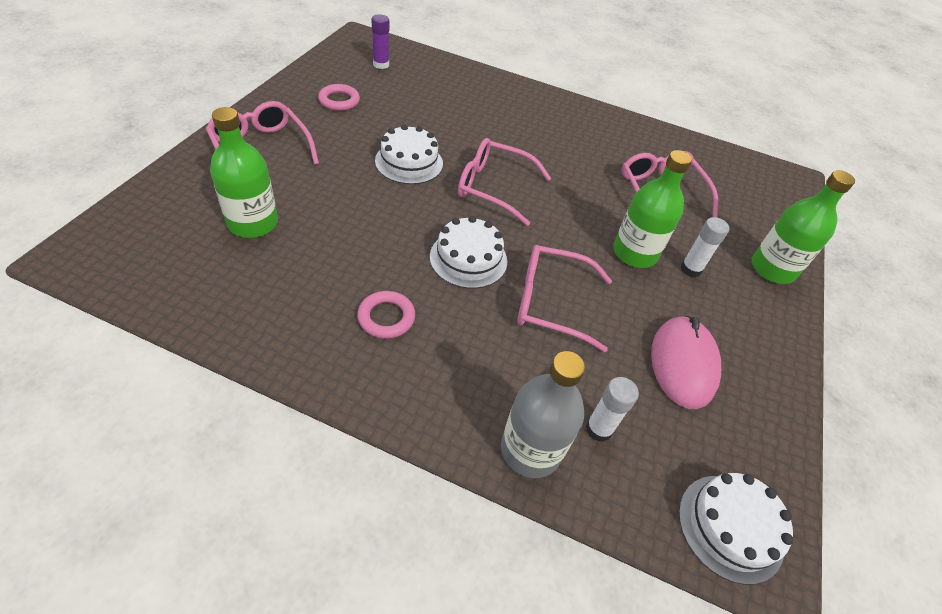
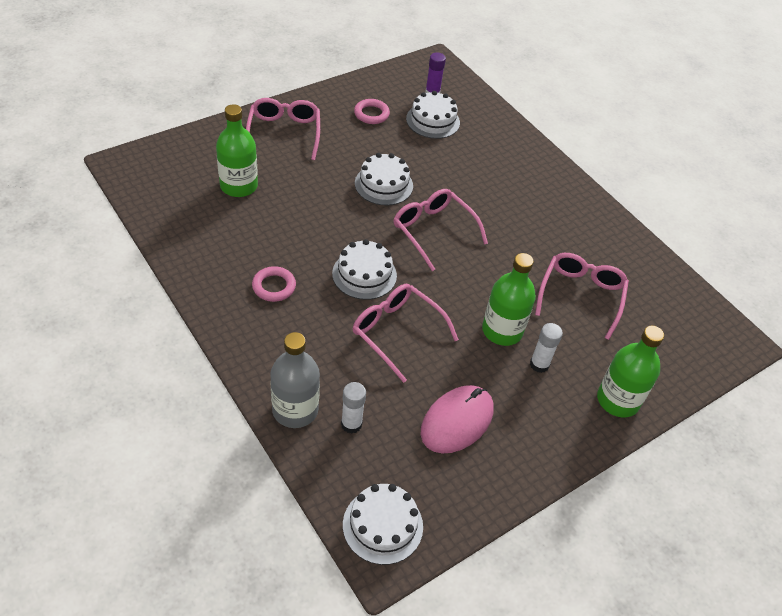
camera: 35 degrees right, 0 degrees up
(403, 88) = (433, 120): none -> white cake

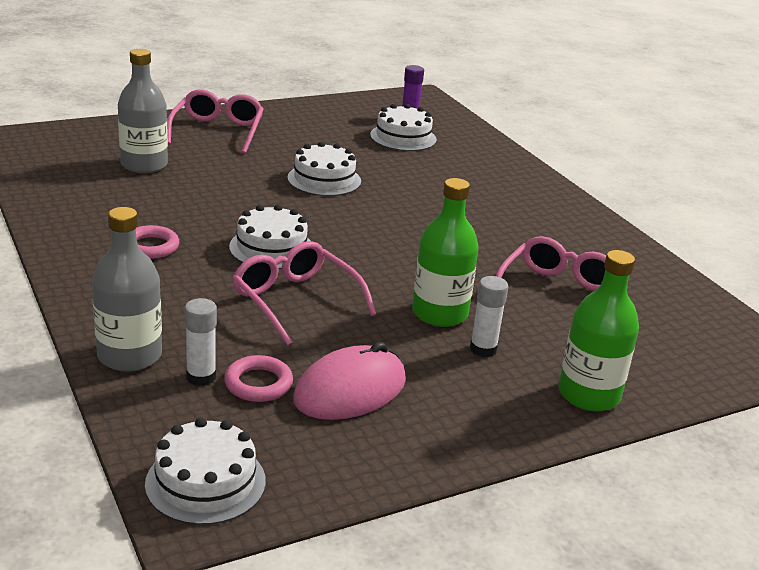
camera: 10 degrees right, 20 degrees down
(239, 186) = (144, 165): green bottle -> grey bottle
(371, 114) = (329, 126): pink ring -> pink ring (258, 383)
(433, 231) = (374, 221): pink glasses -> none

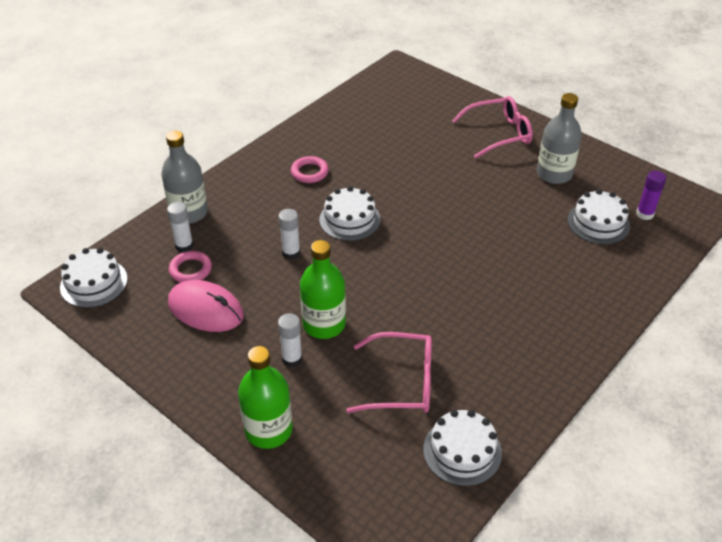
camera: 70 degrees right, 15 degrees up
(144, 165) = (413, 126): grey bottle -> grey bottle (554, 174)
(295, 301) = (291, 253): pink glasses -> white glue stick
(324, 179) = (474, 208): white cake -> white cake (462, 451)

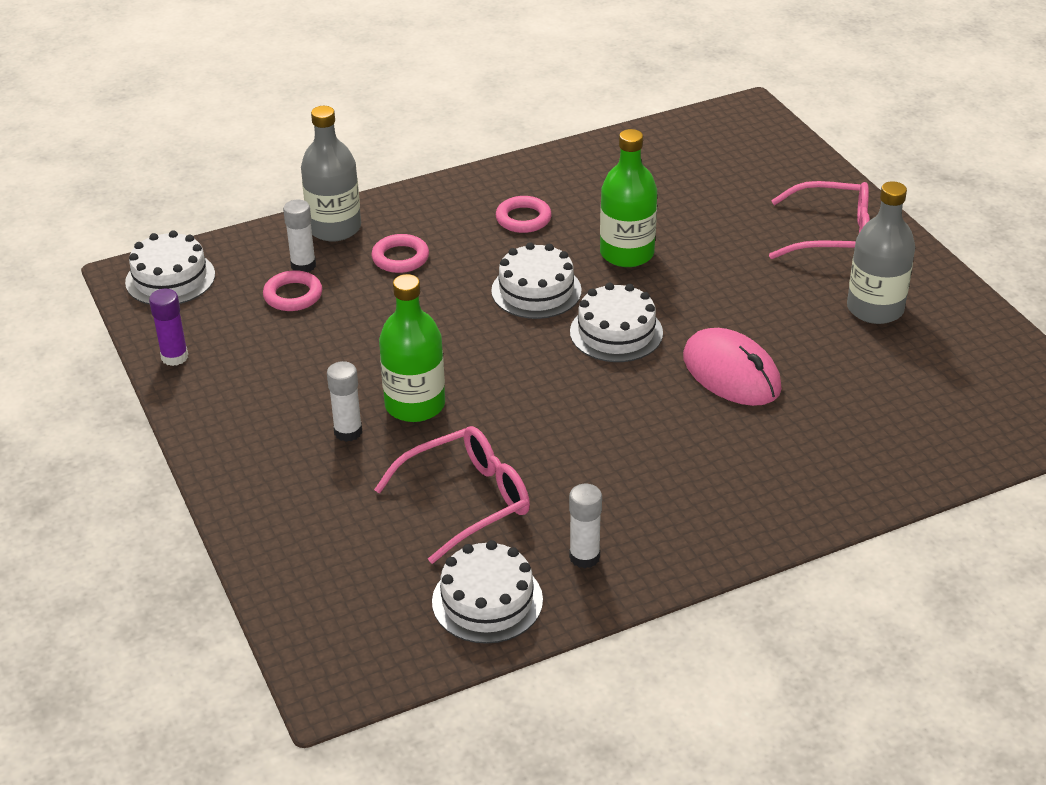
camera: 25 degrees right, 5 degrees down
(206, 309) = (281, 345): pink mouse -> pink mouse (731, 373)
(247, 221) = (400, 258): none -> pink ring
(268, 430) = (267, 500): green bottle -> green bottle (627, 253)
(291, 253) = (431, 310): white glue stick -> white glue stick (584, 557)
(402, 382) = (467, 500): pink glasses -> pink glasses turned 60 degrees counterclockwise
(598, 223) = (892, 389): white cake -> white cake (616, 332)
(645, 214) = (975, 398): purple glue stick -> purple glue stick (174, 357)

